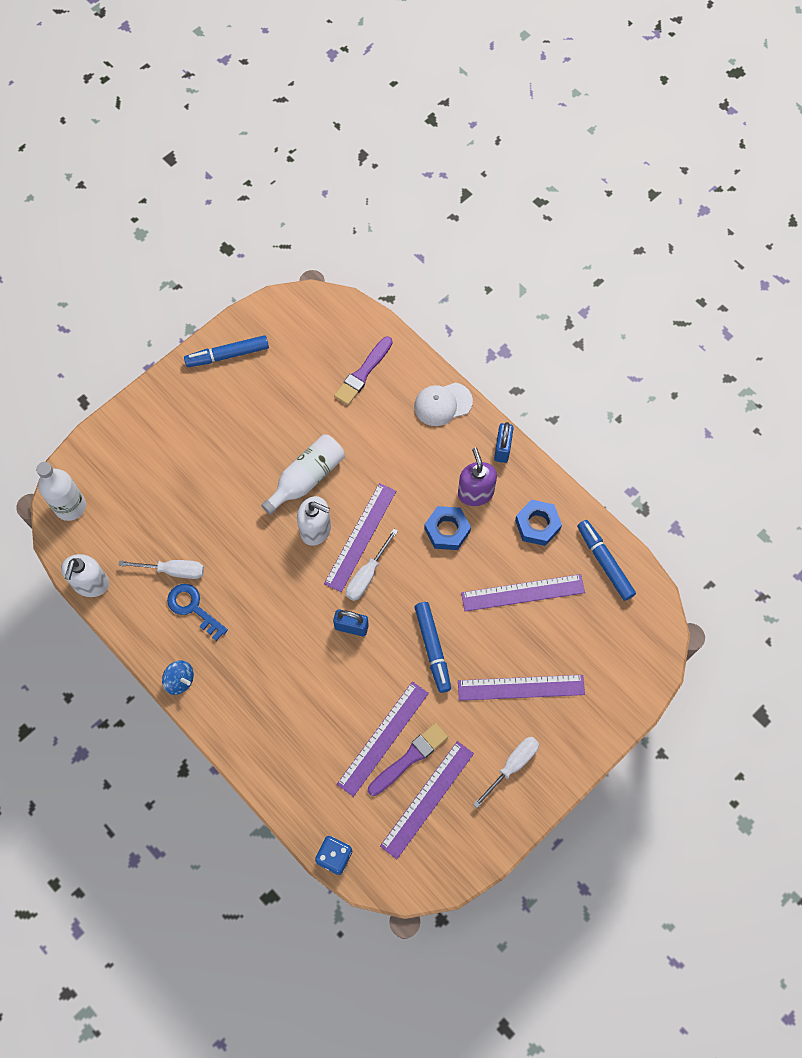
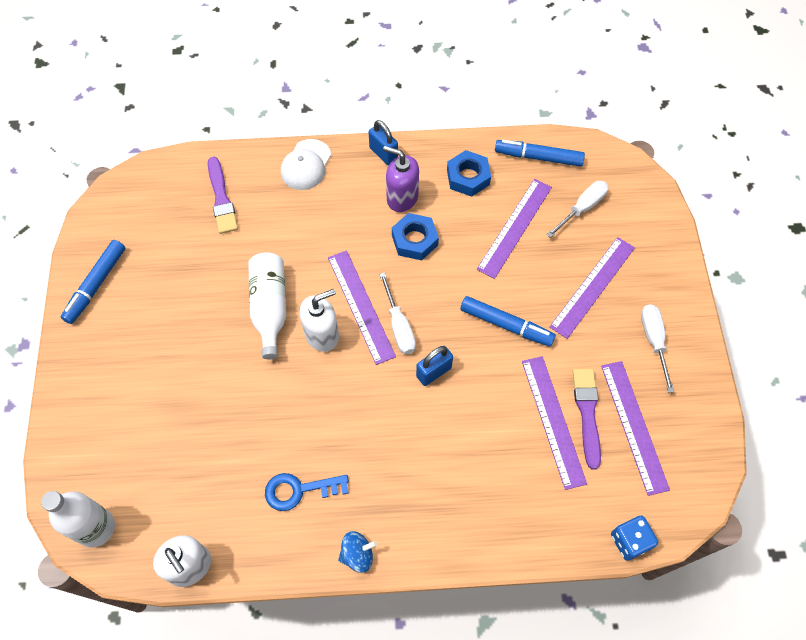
camera: 50 degrees left, 5 degrees down
(173, 570) = (248, 480): white screwdriver -> white screwdriver (582, 208)

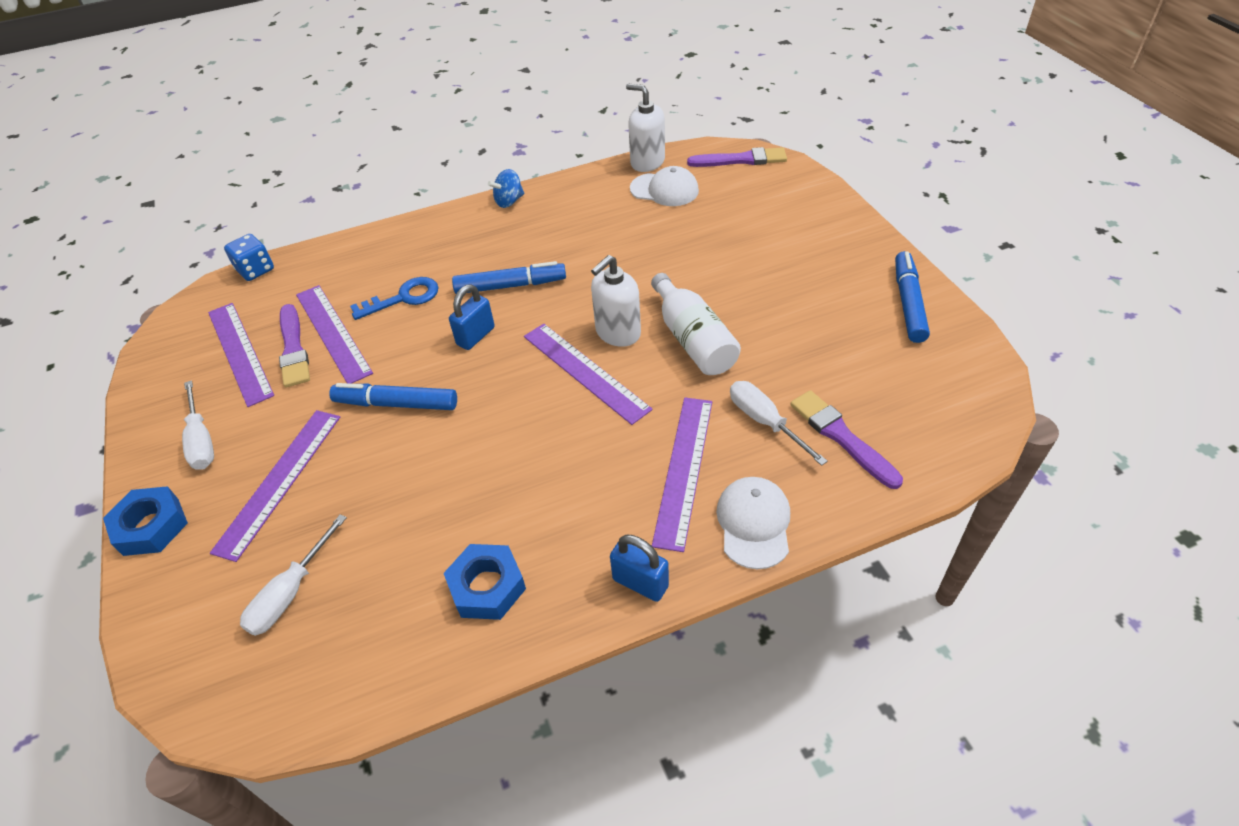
camera: 165 degrees right, 15 degrees down
(96, 528) = (741, 160): white bottle -> purple brush
(197, 507) = (664, 190): none -> white cap
(299, 490) = (579, 221): blue key -> blue key (403, 298)
(399, 326) = (530, 365): white screwdriver -> white screwdriver (764, 422)
(402, 198) = (582, 519): purple soap dispenser -> none
(414, 240) = (543, 466): blue nut -> blue nut (151, 526)
(514, 227) = (399, 528): purple ruler -> purple ruler (684, 469)
(539, 157) = (368, 665): blue marker -> blue marker (510, 286)

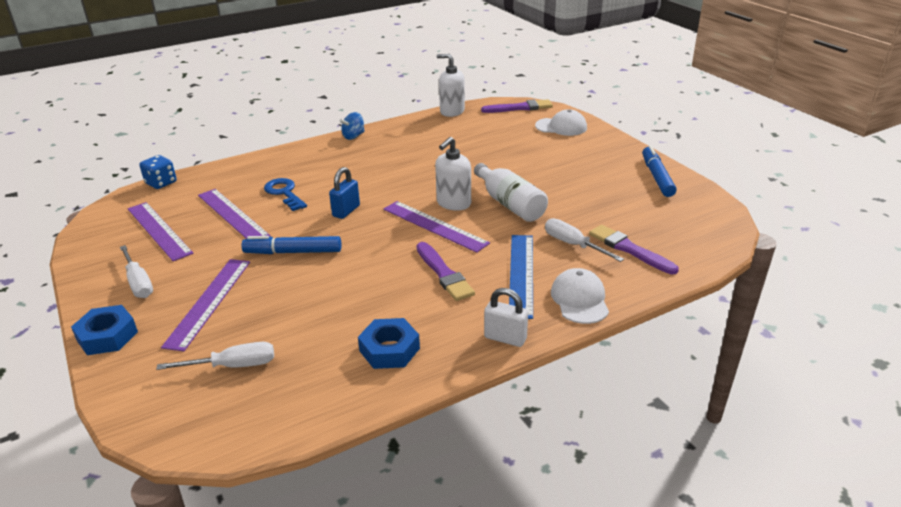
camera: 10 degrees left, 15 degrees down
(290, 593) = (233, 366): white screwdriver -> white screwdriver turned 120 degrees counterclockwise
(293, 349) = (203, 226): purple brush -> purple brush (444, 274)
(403, 298) = (284, 193): blue key -> blue key turned 90 degrees counterclockwise
(510, 286) = (365, 182): blue marker -> none
(640, 583) = (505, 338): blue padlock -> white padlock
(664, 190) = (468, 125): white cap -> white cap (561, 127)
(684, 469) = (521, 274): purple ruler -> blue ruler

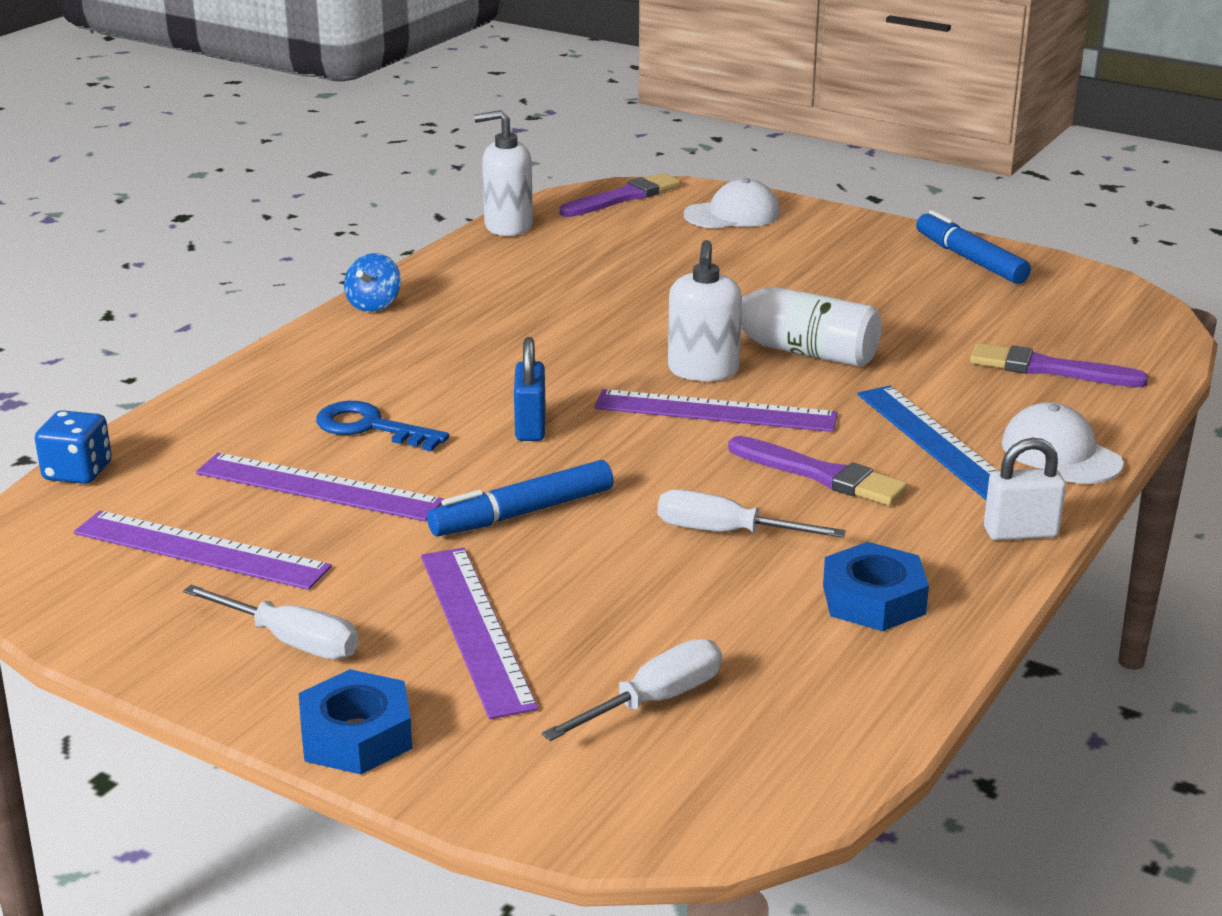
camera: 30 degrees left, 5 degrees down
(573, 245) = (963, 383): white screwdriver -> white screwdriver (726, 532)

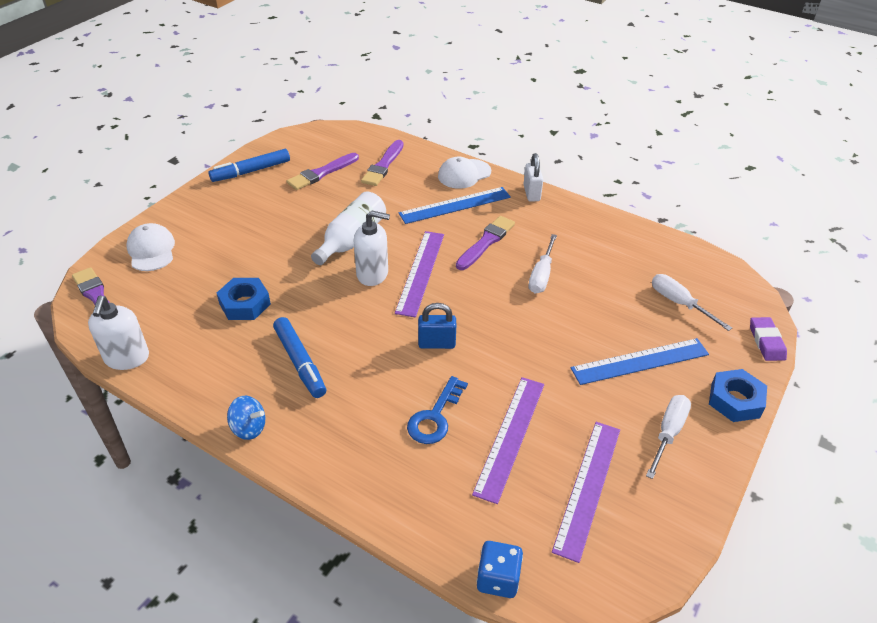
camera: 90 degrees left, 15 degrees up
(476, 628) = (640, 361): purple ruler -> blue ruler
(523, 513) = (531, 345): blue marker -> blue marker (300, 362)
(528, 814) = (766, 342): none -> purple eraser
(873, 599) = (589, 237): blue nut -> blue nut (245, 304)
(993, 315) = (322, 173): none -> purple brush

